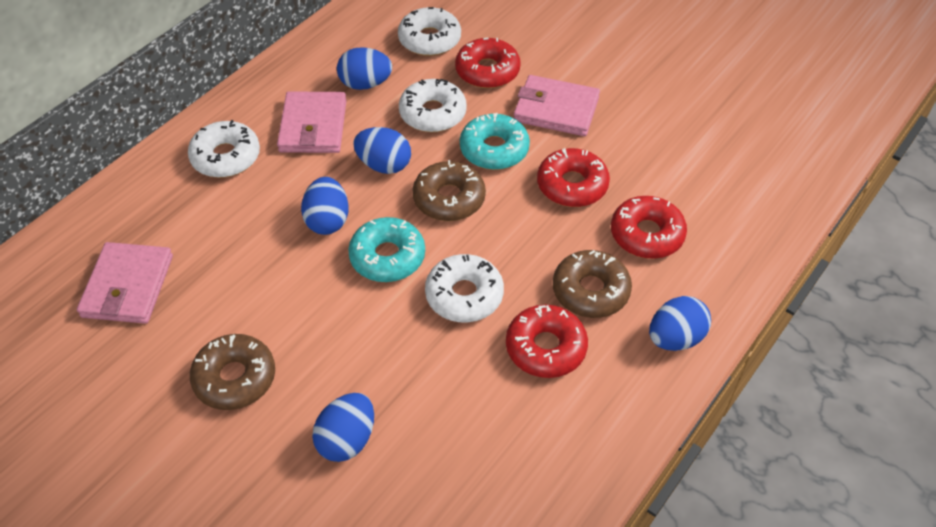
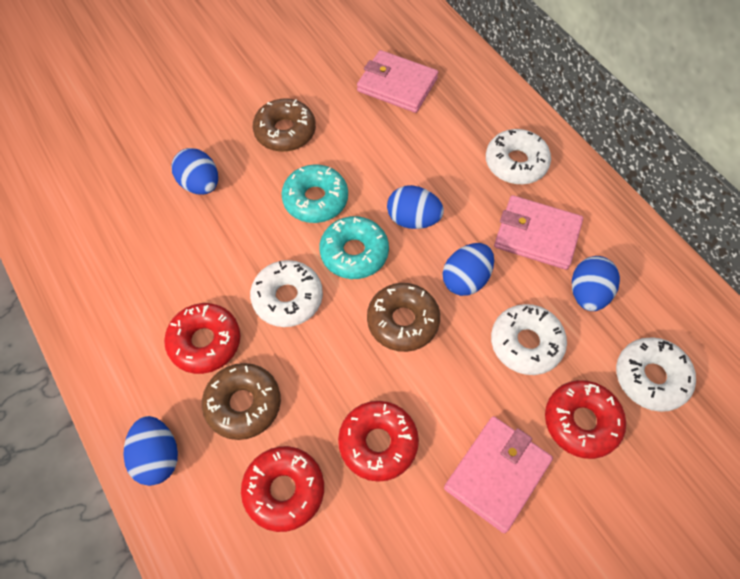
camera: 110 degrees right, 10 degrees up
(494, 149) = (455, 385): turquoise donut -> turquoise donut (315, 199)

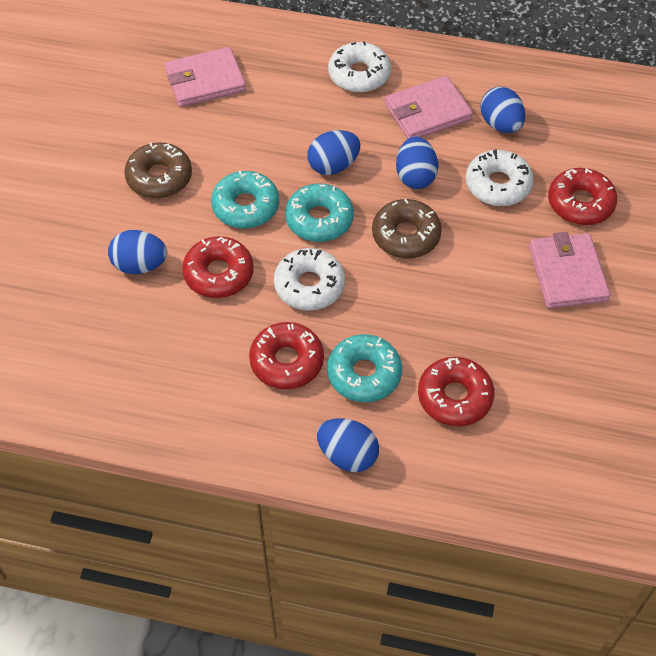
camera: 45 degrees left, 5 degrees down
(243, 404) = (364, 374): brown donut -> turquoise donut
(378, 443) = (478, 319): red donut -> red donut (218, 273)
(651, 378) = (590, 145): white donut -> none

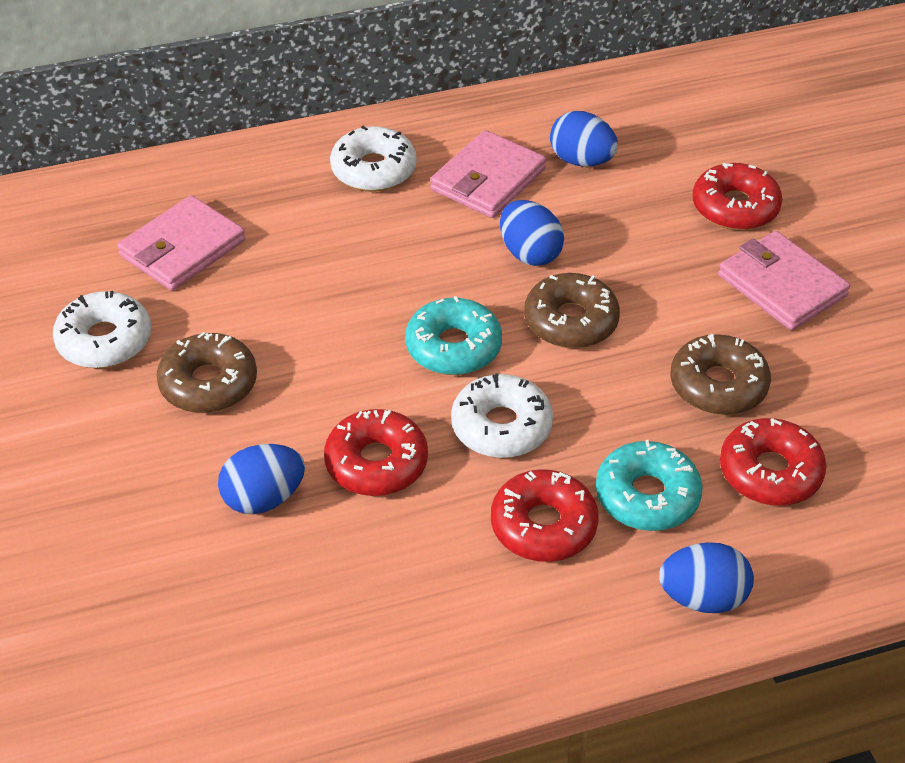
camera: 30 degrees left, 10 degrees down
(245, 206) = (349, 371): turquoise donut -> none
(333, 166) = (422, 280): blue egg -> none
(467, 323) = (718, 385): none -> brown donut
(498, 185) = (630, 225): white donut -> white donut (104, 340)

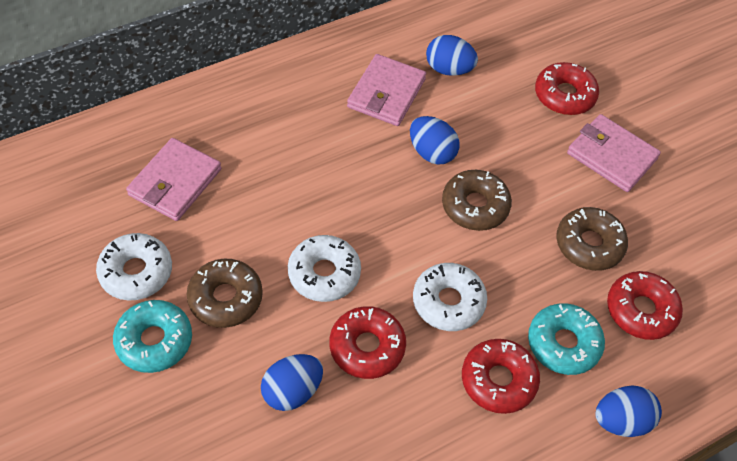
camera: 15 degrees left, 10 degrees up
(373, 170) = (301, 95): white donut -> white donut (324, 273)
(453, 347) = (397, 240): turquoise donut -> turquoise donut (154, 341)

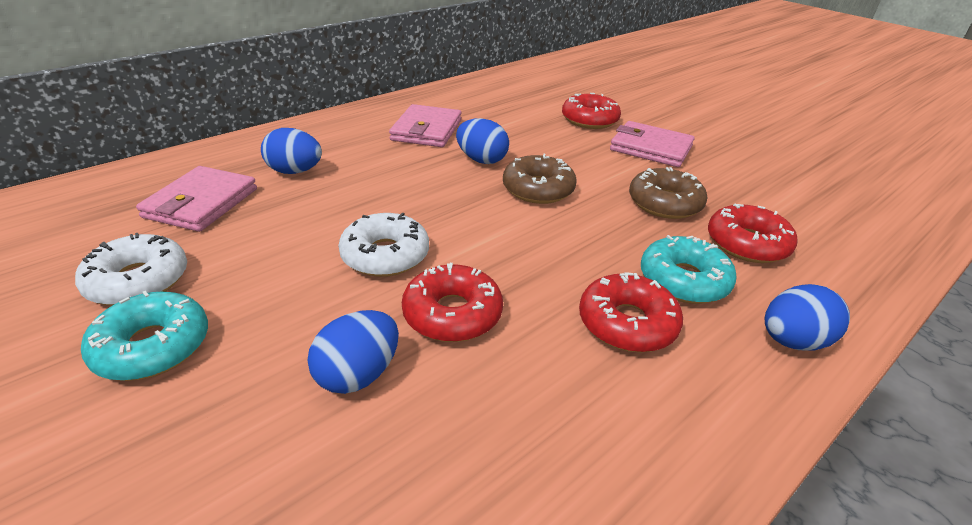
camera: 10 degrees left, 20 degrees down
(225, 298) = (260, 291): brown donut -> none
(448, 302) = (538, 262): white donut -> none
(449, 69) = (481, 114): blue egg -> blue egg (295, 171)

